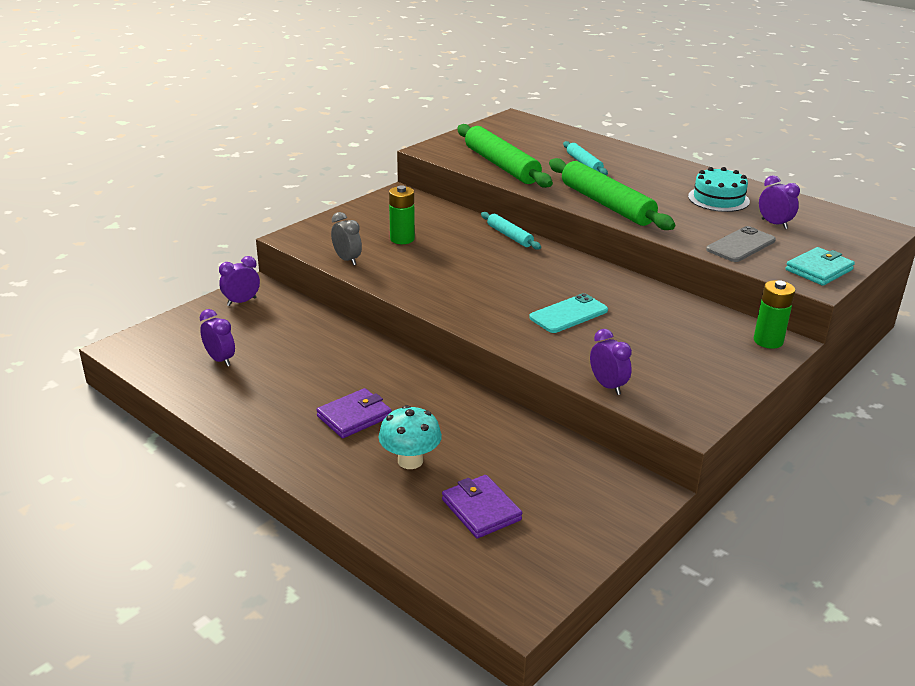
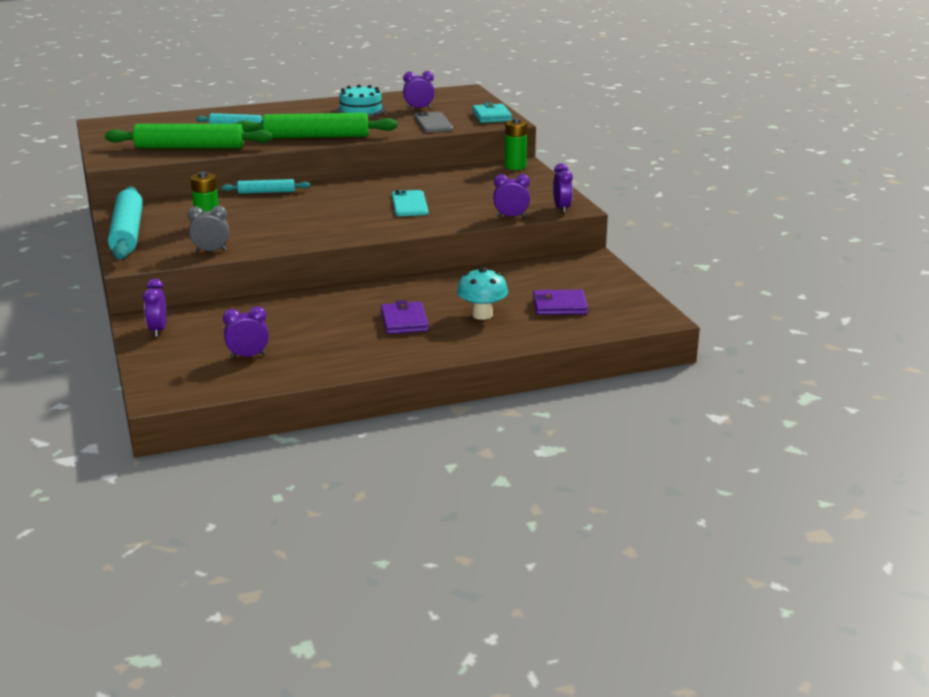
camera: 60 degrees left, 5 degrees down
(351, 215) = (127, 233): none -> turquoise rolling pin
(676, 413) = (561, 208): none -> purple clock

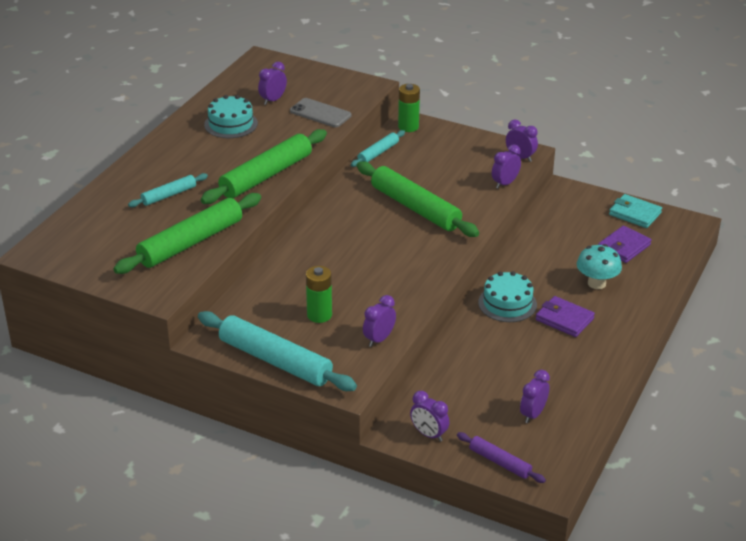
camera: 45 degrees left, 10 degrees up
(162, 366) = (499, 462): none -> purple rolling pin
(211, 251) = (379, 339): grey clock -> purple clock
(266, 192) = (285, 253): turquoise rolling pin -> turquoise rolling pin (378, 153)
(384, 295) = (507, 303): none -> turquoise cake
(409, 204) = (415, 208): turquoise phone -> green rolling pin
(491, 116) = (347, 84): turquoise wallet -> turquoise wallet (635, 214)

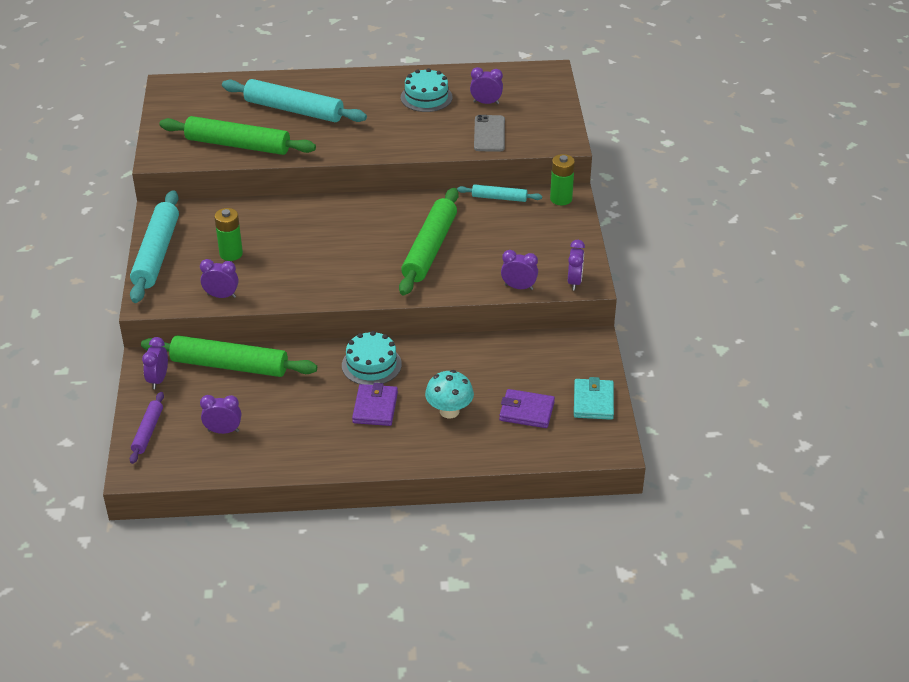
camera: 60 degrees right, 5 degrees up
(169, 195) = (294, 110): turquoise rolling pin -> turquoise rolling pin, size x1.93
(266, 176) = (363, 143): green rolling pin -> green rolling pin (229, 365)

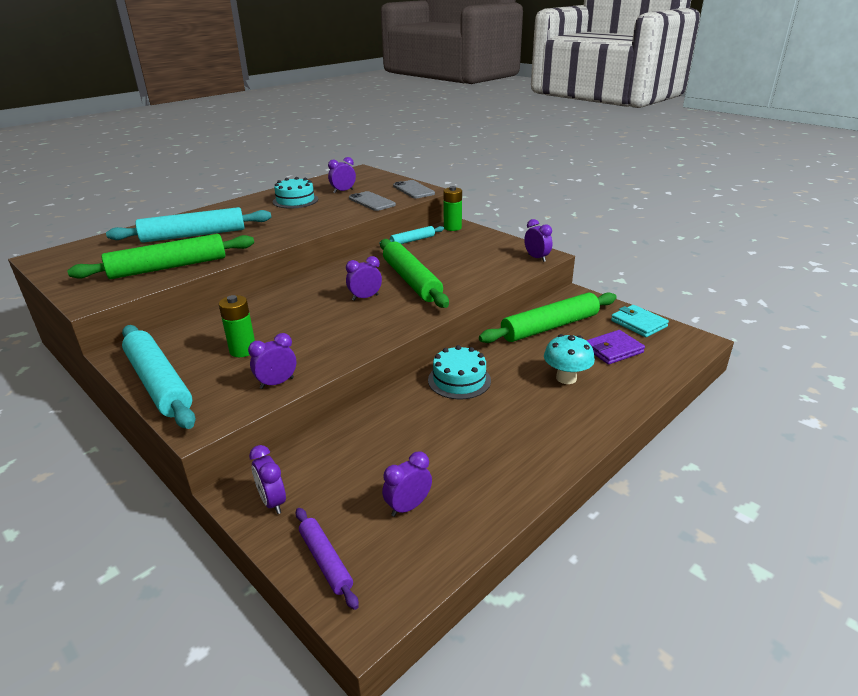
camera: 40 degrees left, 10 degrees down
(229, 365) = (334, 447): green rolling pin -> green rolling pin (549, 327)
(375, 407) = (511, 406): purple wallet -> none
(519, 287) = (509, 274): purple clock -> purple clock (365, 297)
(553, 134) = (413, 190): none -> grey phone

